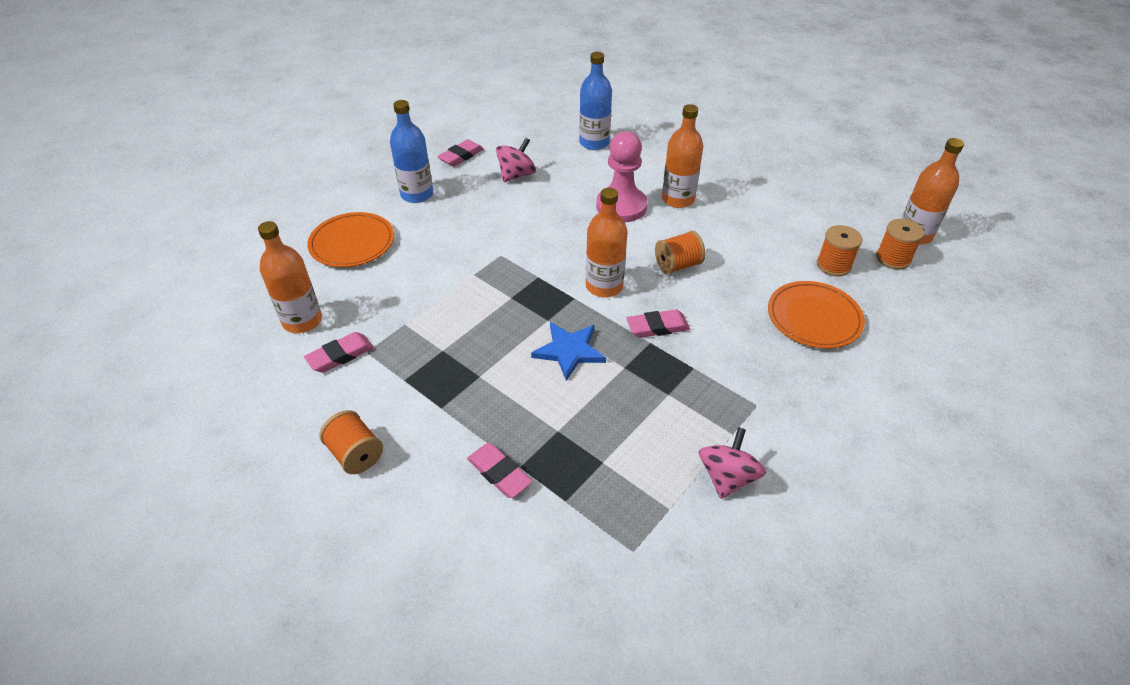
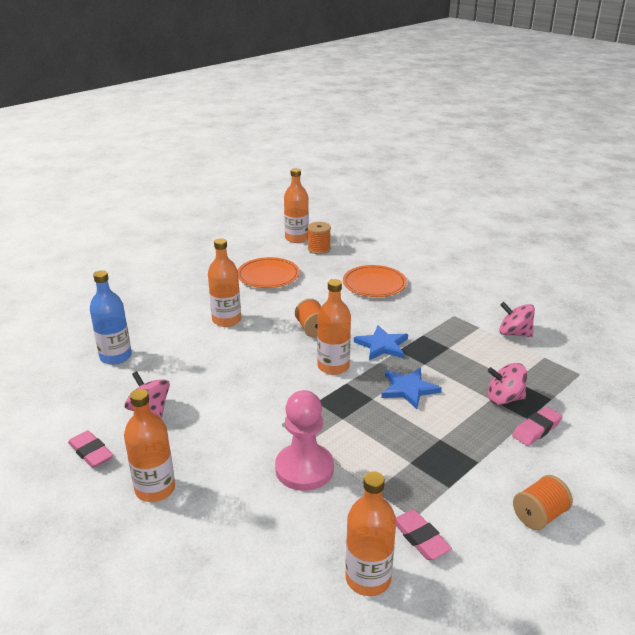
camera: 85 degrees left, 15 degrees down
(352, 243) = (235, 544): orange plate -> orange plate (268, 276)
(417, 194) = (155, 489): blue bottle -> orange bottle
(560, 446) = (504, 398): none -> pink spinning top
(621, 206) = (227, 349): pink pawn -> pink pawn (304, 469)
(657, 327) = (382, 345): pink eraser -> blue star
(833, 265) = (322, 269): orange spool -> none

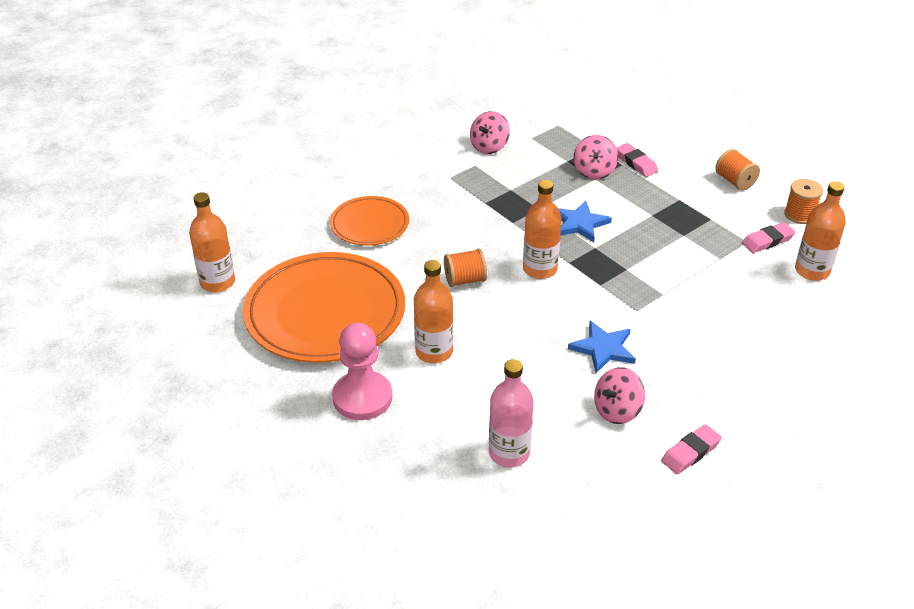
camera: 85 degrees left, 10 degrees up
(115, 356) = (509, 453): blue bottle -> pink bottle
(155, 489) = (737, 396): orange bottle -> none
(268, 276) = (325, 313): orange plate -> orange plate, size x1.85
(304, 469) = (698, 297): pink pawn -> pink pawn (362, 397)
(319, 249) = (259, 263): orange spool -> orange spool (799, 215)
(382, 345) = (503, 232): blue star -> blue star (603, 349)

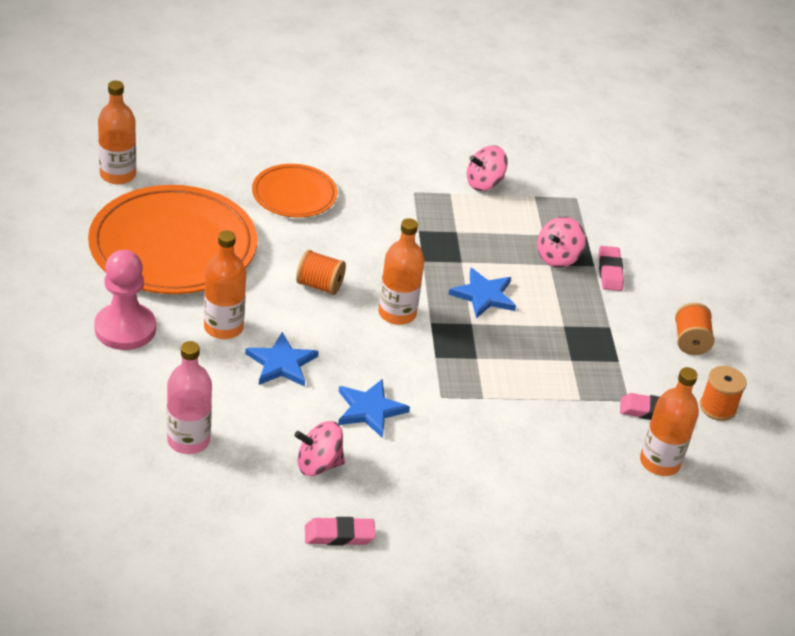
camera: 30 degrees right, 0 degrees up
(505, 353) = (281, 363): none -> blue star

